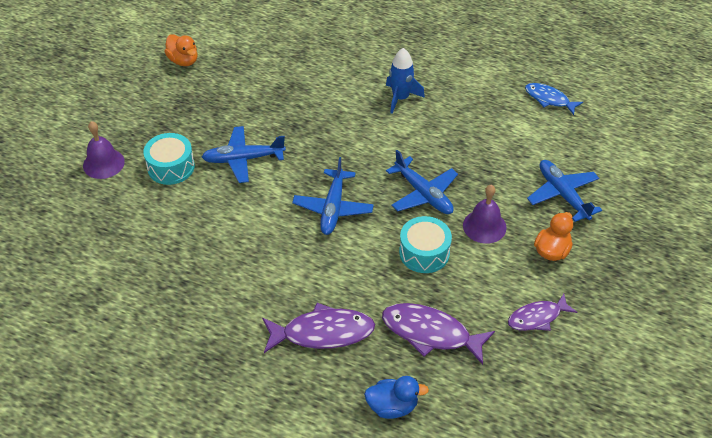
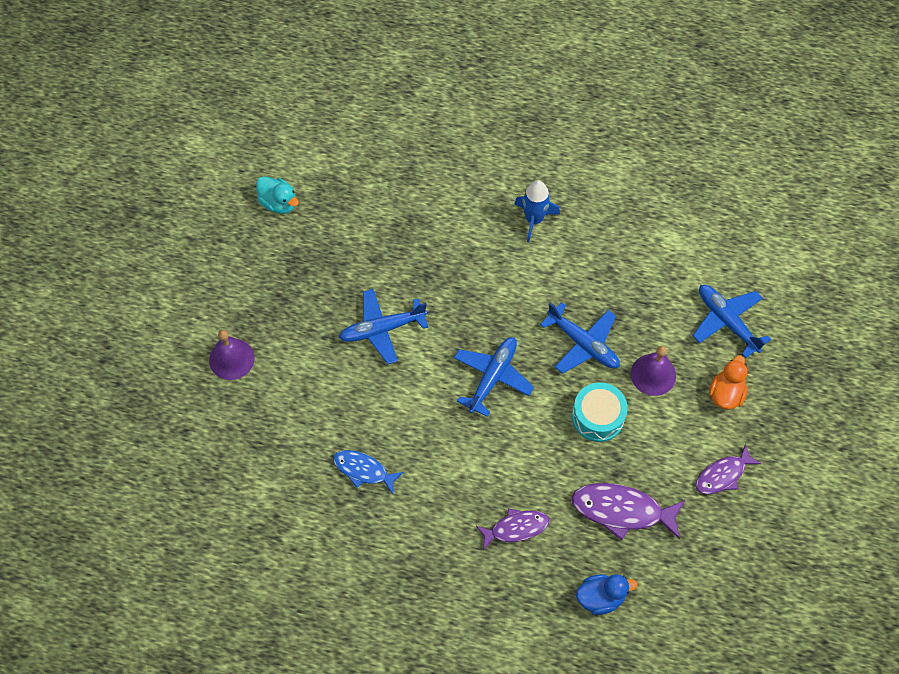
camera: 10 degrees left, 15 degrees up
(171, 167) = (306, 352): turquoise drum -> none
(183, 61) = (279, 203): orange duck -> turquoise duck
(322, 333) = (516, 528): purple fish -> purple fish, size x0.64
(333, 208) = (492, 377): blue plane -> blue plane turned 150 degrees counterclockwise
(549, 99) = (695, 196): blue fish -> blue fish (363, 470)

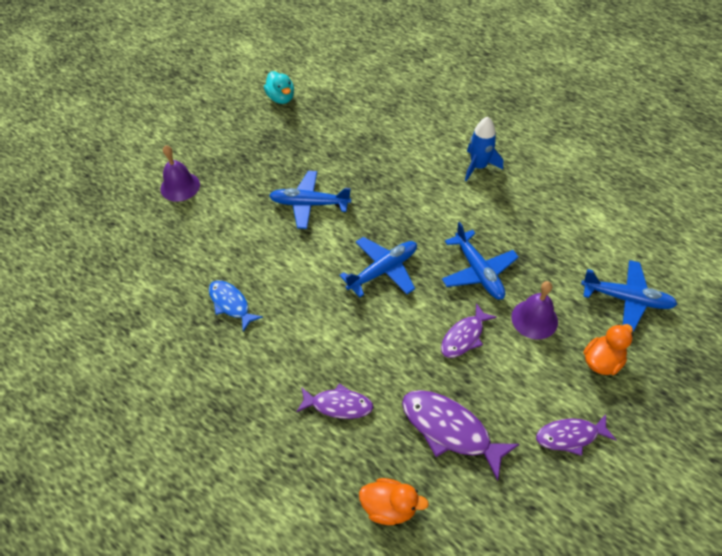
camera: 25 degrees right, 10 degrees down
(598, 417) = (464, 336): turquoise drum -> purple fish
(601, 597) = (389, 507): blue duck -> orange duck
(727, 321) = (626, 299): blue plane -> blue plane turned 120 degrees clockwise

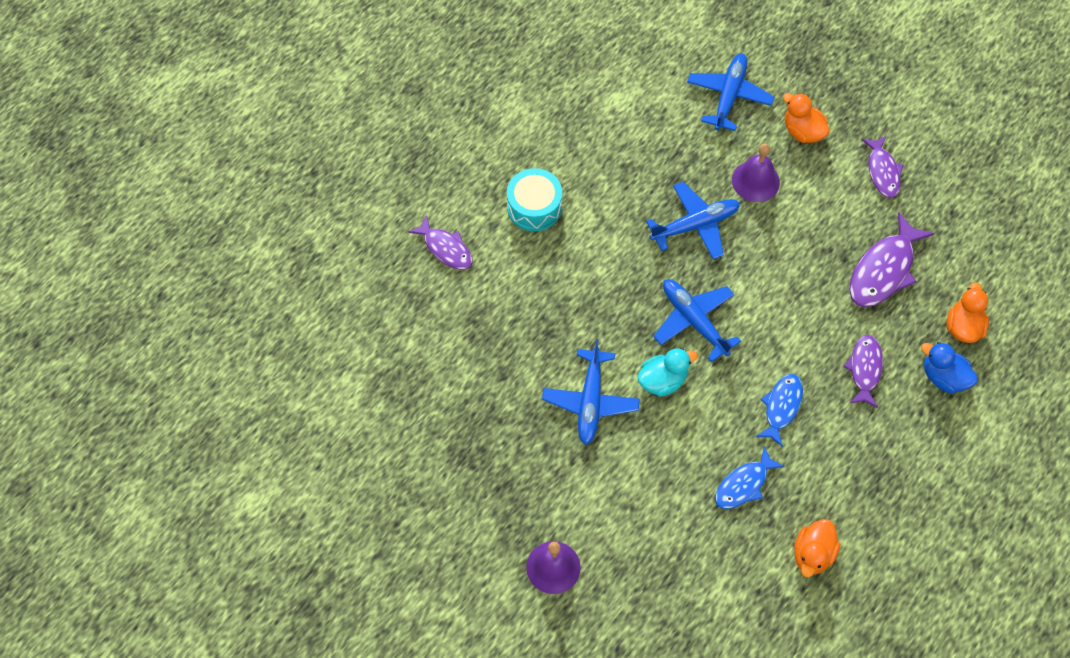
camera: 90 degrees left, 10 degrees up
(162, 353) = (812, 554): none -> orange duck
(281, 98) = (382, 443): turquoise duck -> turquoise duck (662, 380)
(301, 334) = (781, 407): none -> blue fish
(330, 481) = (943, 377): none -> blue duck
(464, 336) = (779, 247): purple fish -> purple fish (445, 248)
(478, 166) = (534, 207): blue rocket -> turquoise drum

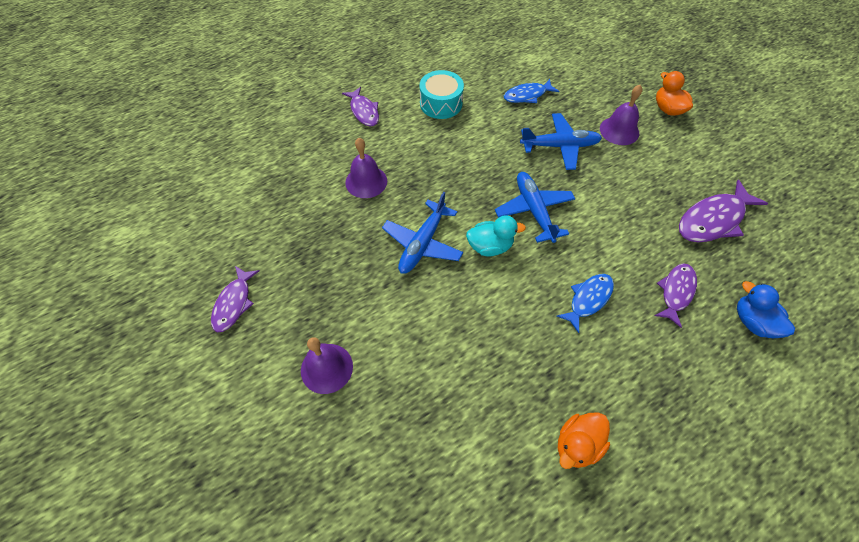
camera: 20 degrees right, 5 degrees down
(494, 345) = (366, 181): none -> purple bell
(729, 96) = (615, 75): blue plane -> none
(744, 484) = (530, 354): blue fish -> blue fish (527, 95)
(882, 172) = (728, 151): purple fish -> purple fish (234, 303)
(963, 326) = (780, 285): orange duck -> none

